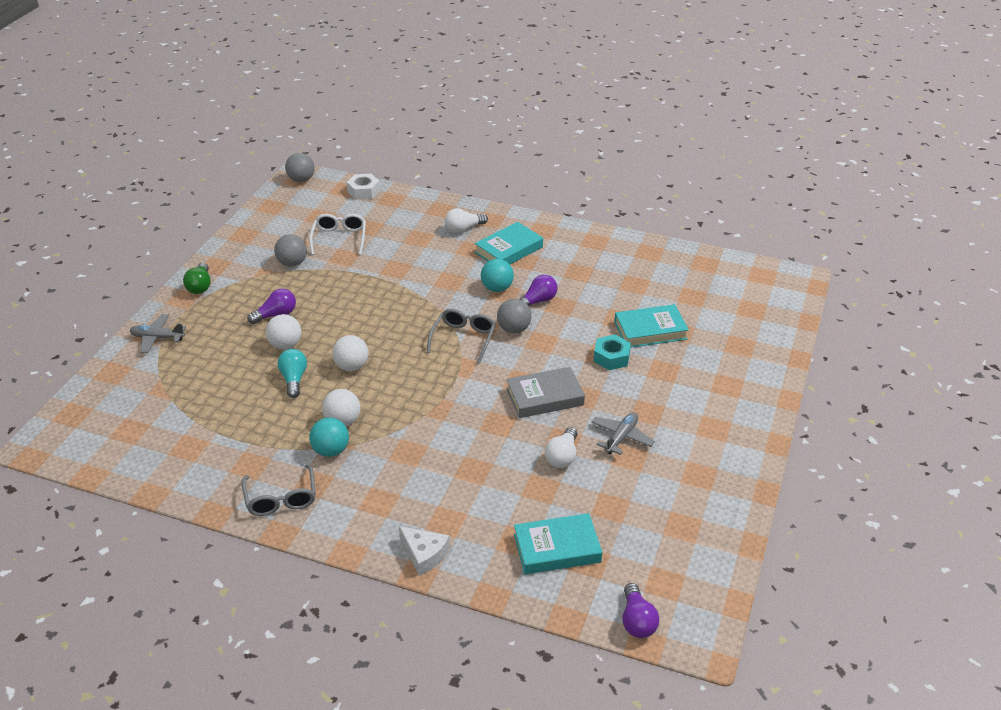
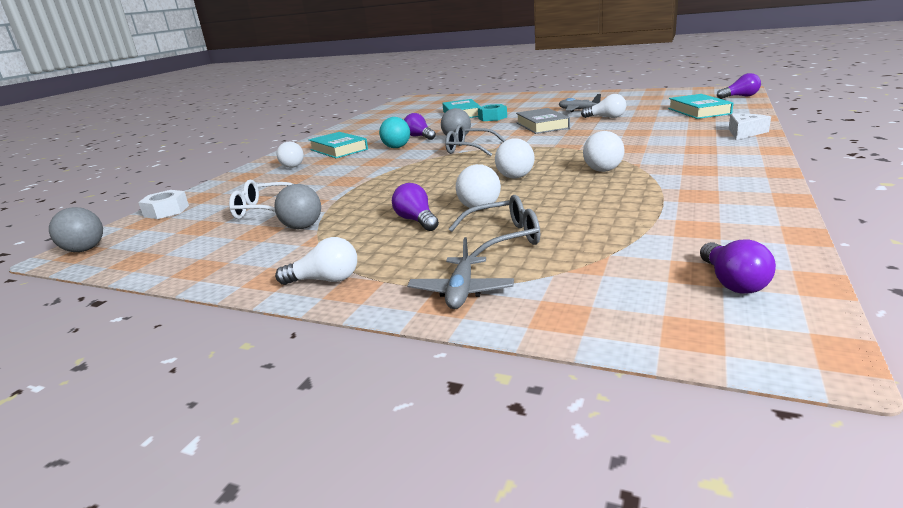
camera: 85 degrees left, 15 degrees down
(110, 441) = (732, 282): none -> purple light bulb
(200, 286) = (325, 280): green light bulb -> white light bulb
(281, 498) = (734, 177): grey glasses -> grey glasses (502, 238)
(294, 379) = (543, 196): turquoise light bulb -> none
(331, 450) = (648, 169): turquoise ball -> none

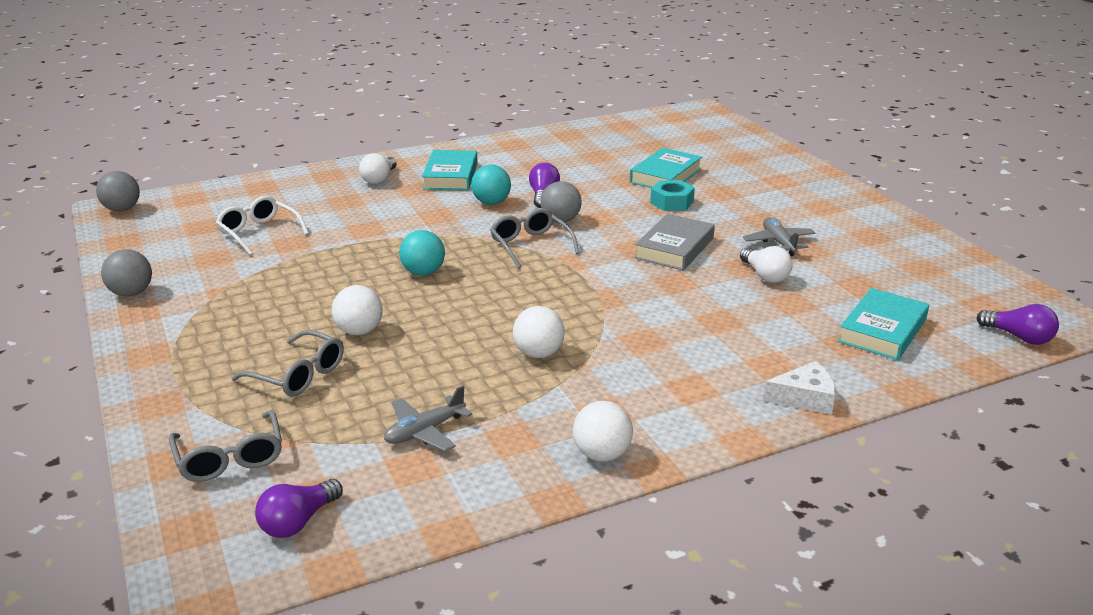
camera: 40 degrees right, 5 degrees up
(166, 211) = (218, 192): white nut -> none
(302, 227) = (239, 270): grey ball -> grey ball (131, 293)
(325, 280) = (152, 335): white light bulb -> none
(416, 220) = (300, 315): purple light bulb -> none
(441, 177) = (423, 272): none -> turquoise ball
(461, 291) = (179, 402): grey plane -> grey plane (425, 431)
(515, 177) = (464, 312): white ball -> white ball (601, 454)
(590, 289) = (230, 457): none -> grey glasses

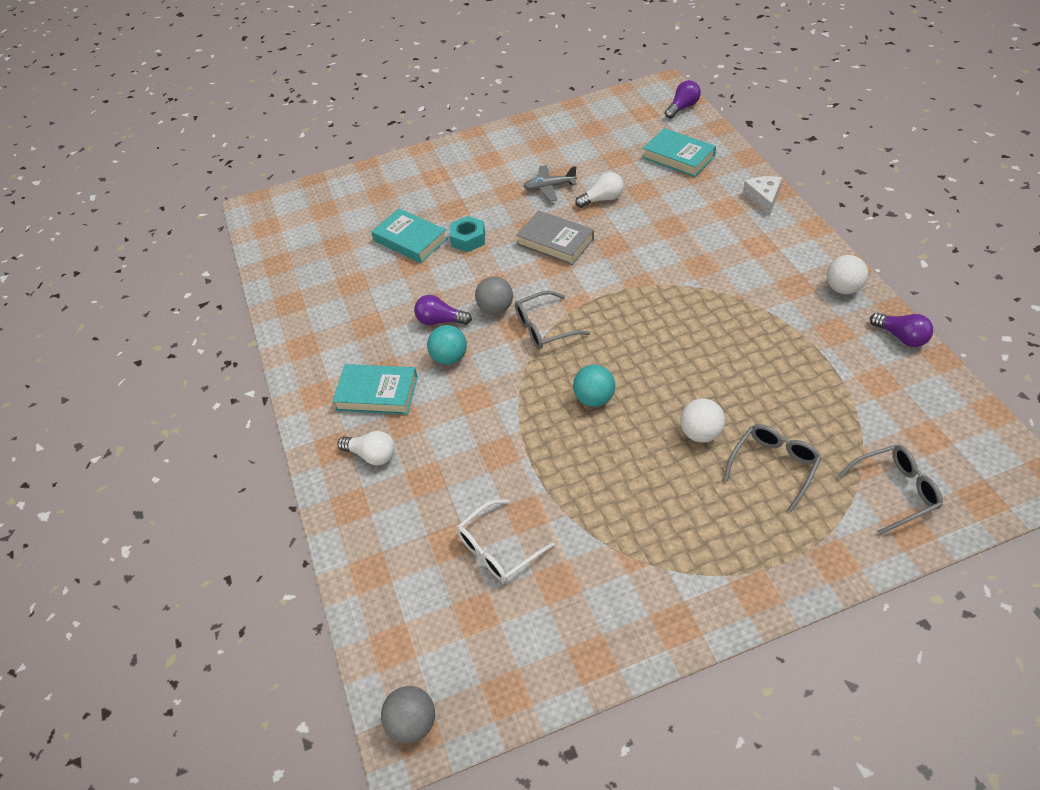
camera: 80 degrees left, 20 degrees up
(131, 293) = (636, 643): grey ball -> none
(298, 522) = (954, 436): purple light bulb -> purple light bulb (901, 337)
(425, 431) = (836, 378): grey plane -> none
(538, 353) = (724, 320): white ball -> none

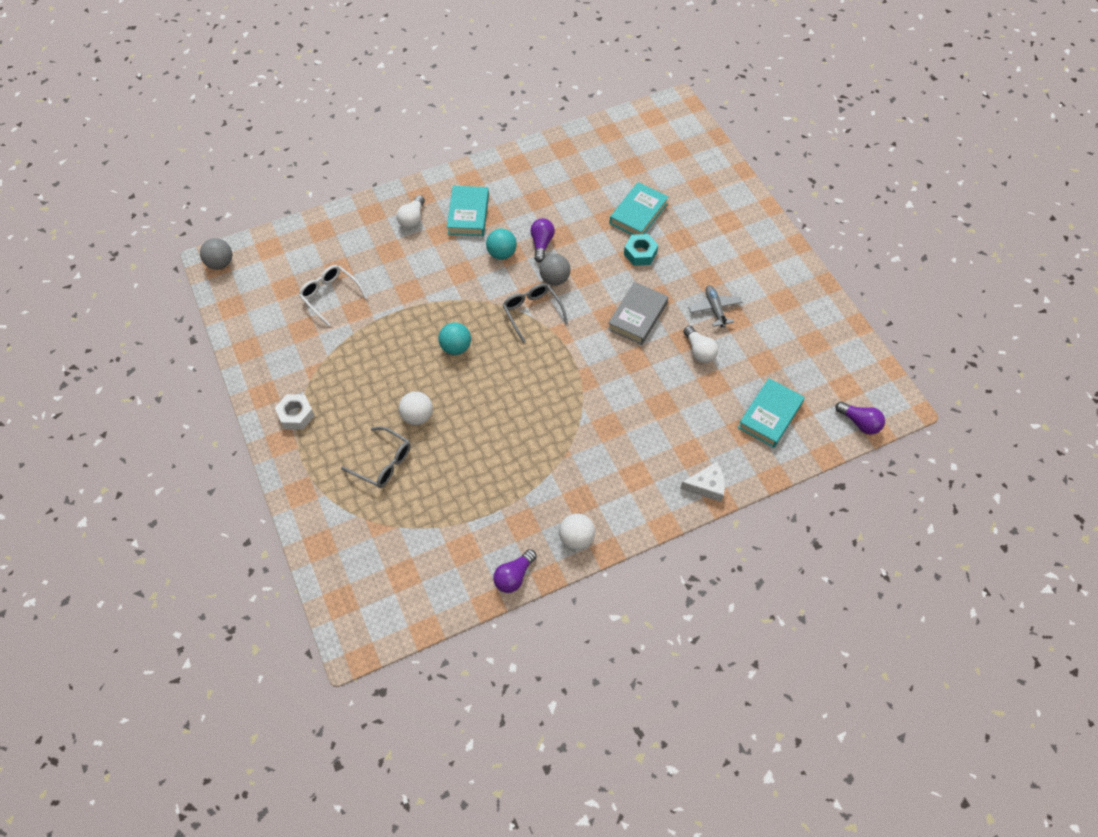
camera: 80 degrees right, 10 degrees up
(709, 576) = (296, 415): none -> white nut
(894, 492) = (353, 541): grey glasses -> none

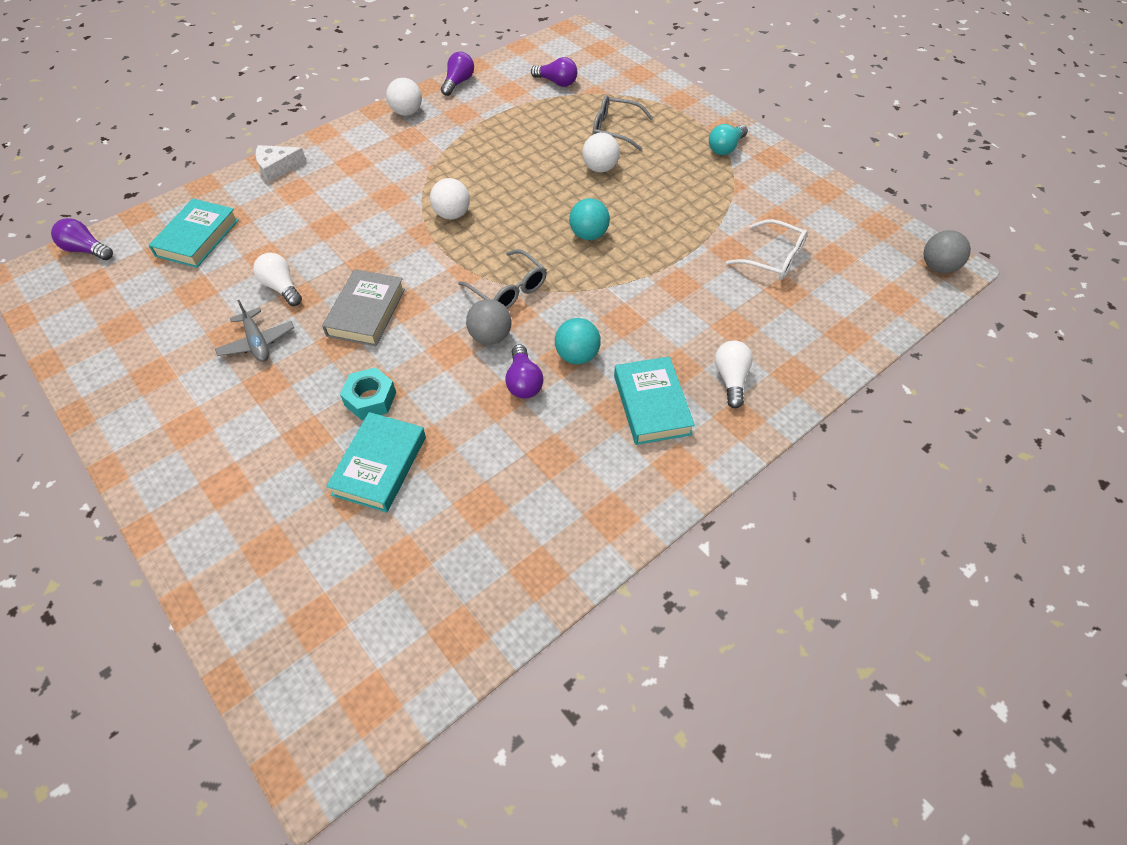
camera: 165 degrees right, 5 degrees down
(296, 415) = (725, 148): white nut -> turquoise light bulb
(411, 550) = (556, 82): none -> purple light bulb
(558, 393) = (452, 214): none -> white ball

